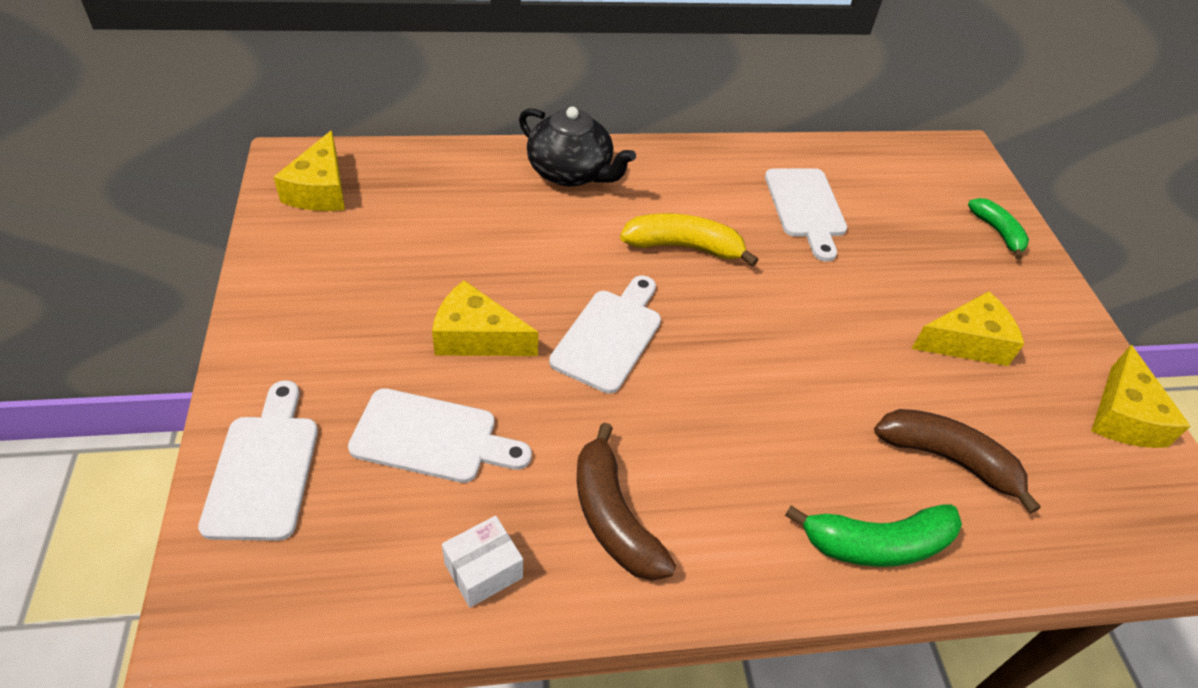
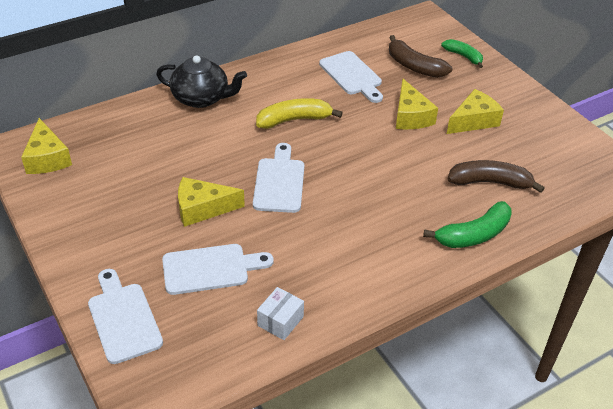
camera: 20 degrees left, 5 degrees down
(613, 516) = (334, 271): brown banana -> brown banana (414, 66)
(1123, 416) = (566, 132): yellow cheese -> yellow cheese (410, 116)

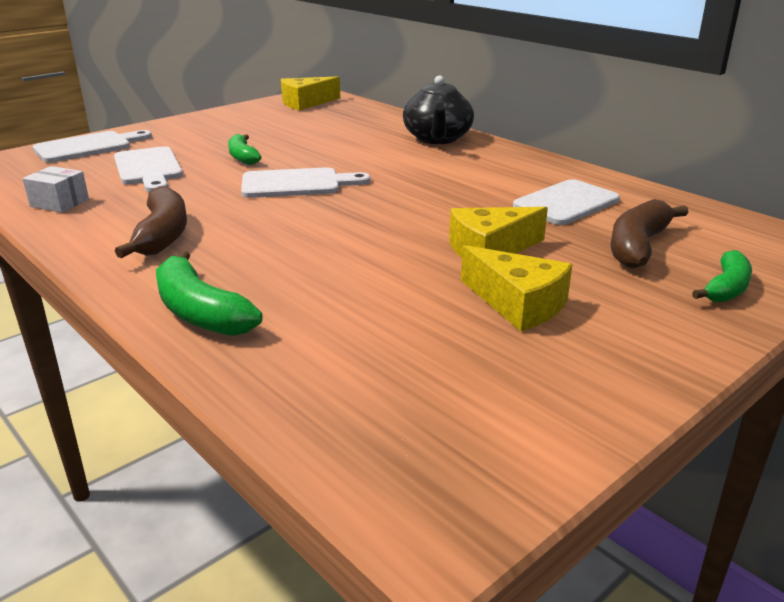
camera: 80 degrees right, 15 degrees down
(202, 208) = (243, 157): yellow cheese -> green banana
(294, 120) = (426, 181): yellow banana -> none
(490, 183) = (340, 324): brown banana -> brown banana (162, 235)

